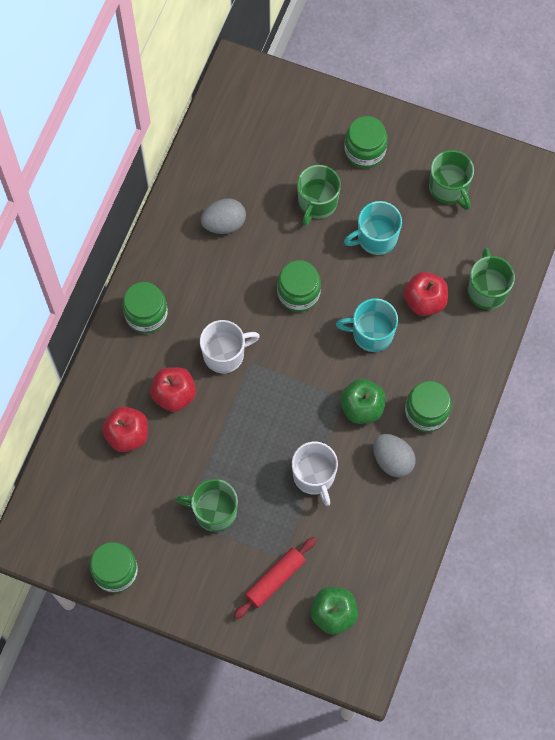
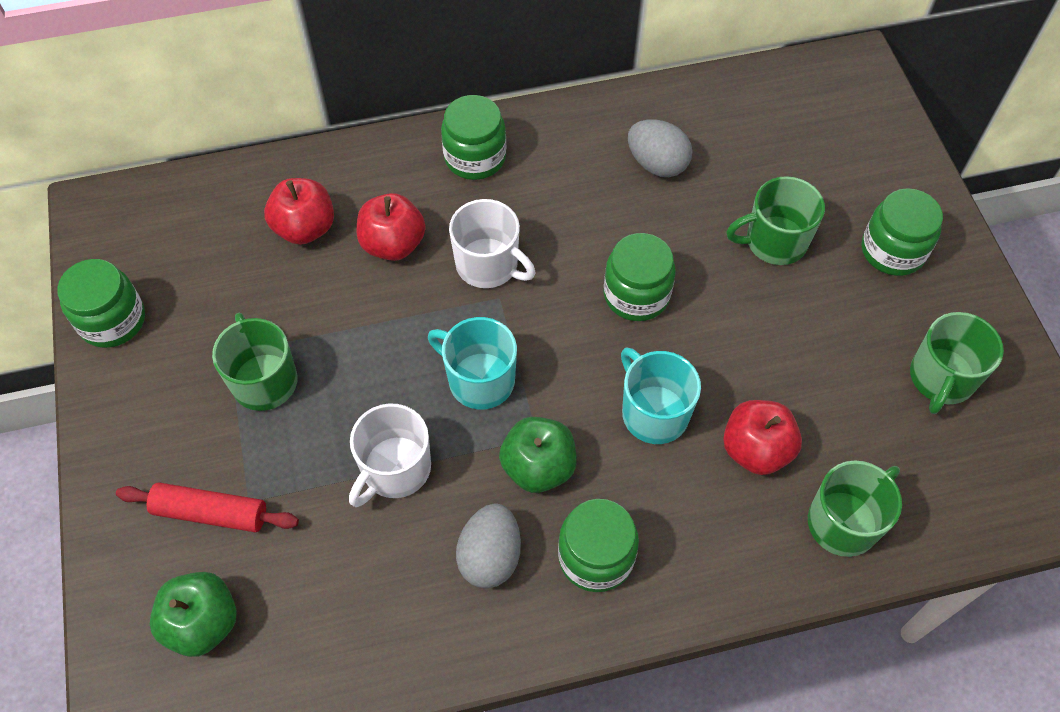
camera: 55 degrees right, 10 degrees down
(376, 238) = (790, 335): turquoise mug -> turquoise mug (479, 380)

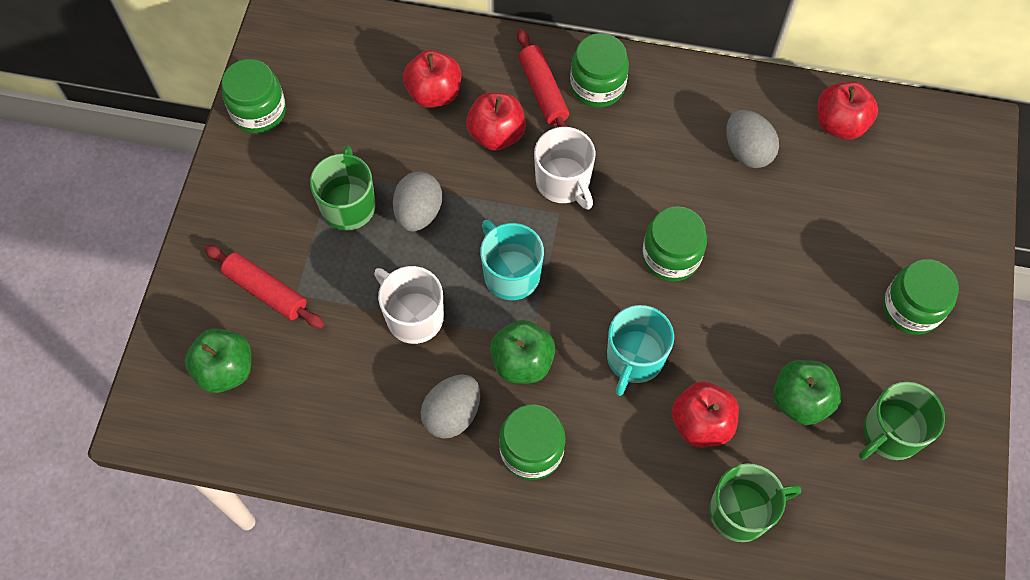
camera: 25 degrees right, 5 degrees up
(347, 357) = (418, 212): none -> grey egg
(395, 469) = (413, 316): white mug -> white mug turned 75 degrees clockwise
(421, 183) = (543, 91): none -> red rolling pin
(653, 413) = (634, 358): turquoise mug -> turquoise mug turned 150 degrees counterclockwise
(731, 106) = (840, 124): none -> red apple
(774, 242) = (812, 258): green mug -> none
(839, 384) = (800, 400): none -> green apple

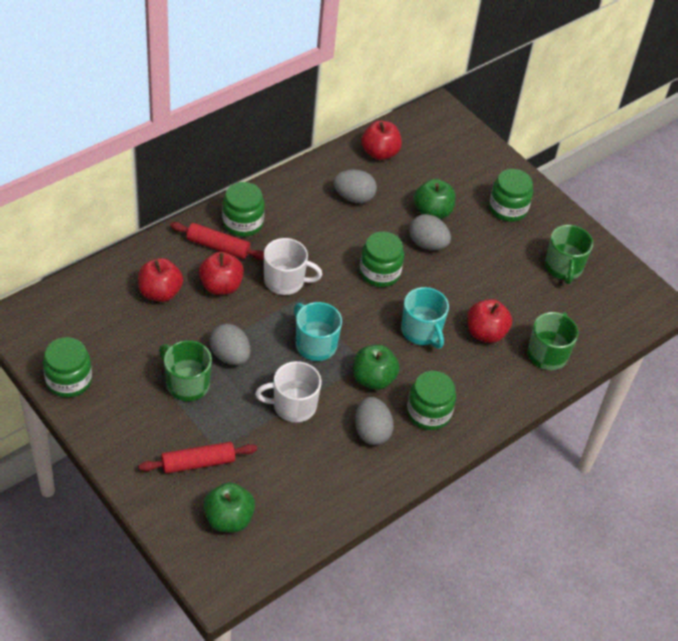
camera: 55 degrees left, 15 degrees down
(510, 274) = (315, 344): turquoise mug -> turquoise mug turned 45 degrees clockwise
(763, 269) = (427, 244): none -> grey egg
(800, 400) = (512, 286): green apple -> green apple (432, 212)

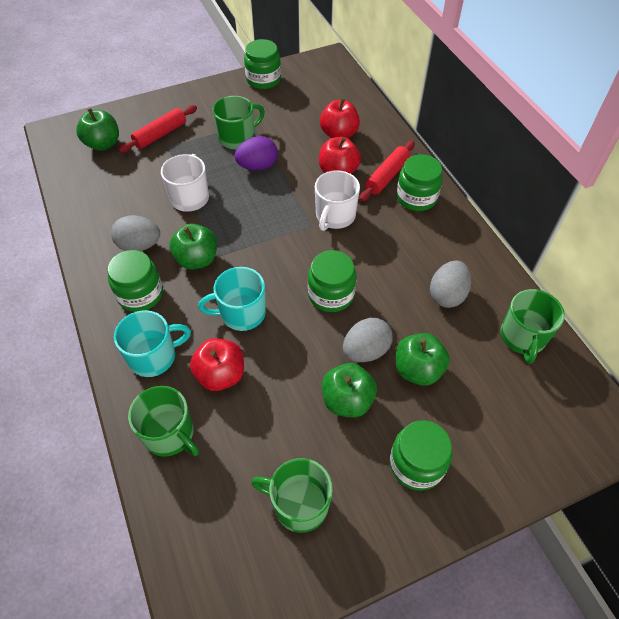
camera: 110 degrees right, 5 degrees up
(198, 463) = (160, 135): red rolling pin -> red rolling pin turned 45 degrees clockwise
(230, 356) = (257, 166): grey egg -> purple egg
(315, 344) = (252, 224): turquoise mug -> turquoise mug (154, 356)
(380, 153) = (523, 337): red apple -> green mug
(475, 250) = (347, 400): none -> green apple

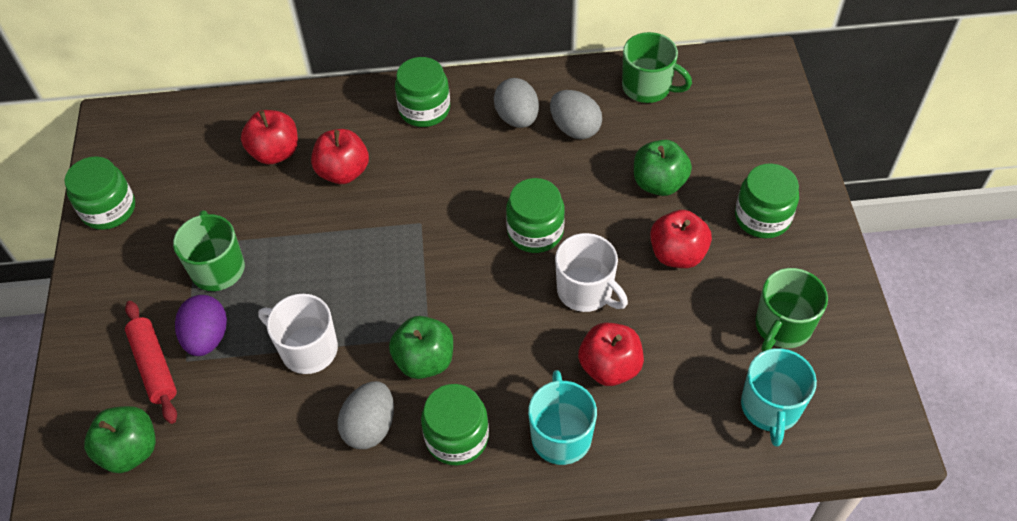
camera: 70 degrees left, 0 degrees up
(170, 434) = (672, 434): green mug -> none
(241, 313) = (529, 328): turquoise mug -> turquoise mug (770, 408)
(257, 166) = (288, 257): purple egg -> purple egg (207, 337)
(335, 216) = (417, 196): white mug -> white mug (586, 291)
(347, 400) = (677, 254): green apple -> red apple
(365, 351) = (621, 220): grey egg -> grey egg (517, 118)
(387, 176) = (376, 126): red rolling pin -> none

